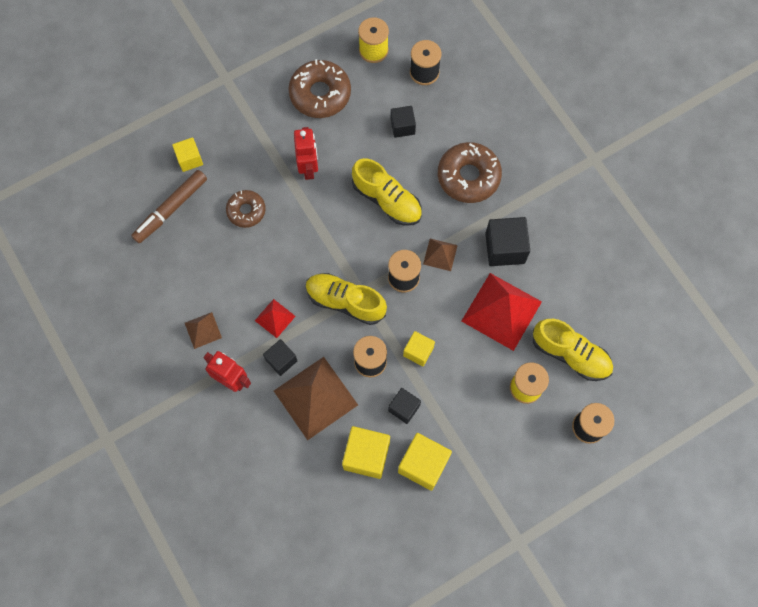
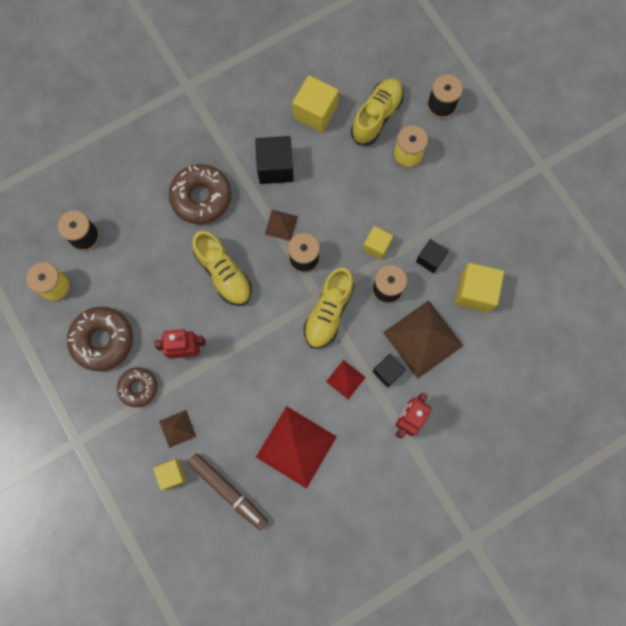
camera: 90 degrees left, 5 degrees up
(203, 330) = (358, 450): brown pyramid -> brown pyramid (177, 428)
(246, 211) = (232, 412): brown donut -> brown donut (138, 388)
(387, 200) = (224, 273): yellow shoe -> yellow shoe turned 105 degrees clockwise
(402, 126) = (144, 258): black cube -> none
(423, 464) = (480, 243): yellow cube -> yellow cube (315, 112)
(501, 311) = (337, 172): red pyramid -> red pyramid (296, 446)

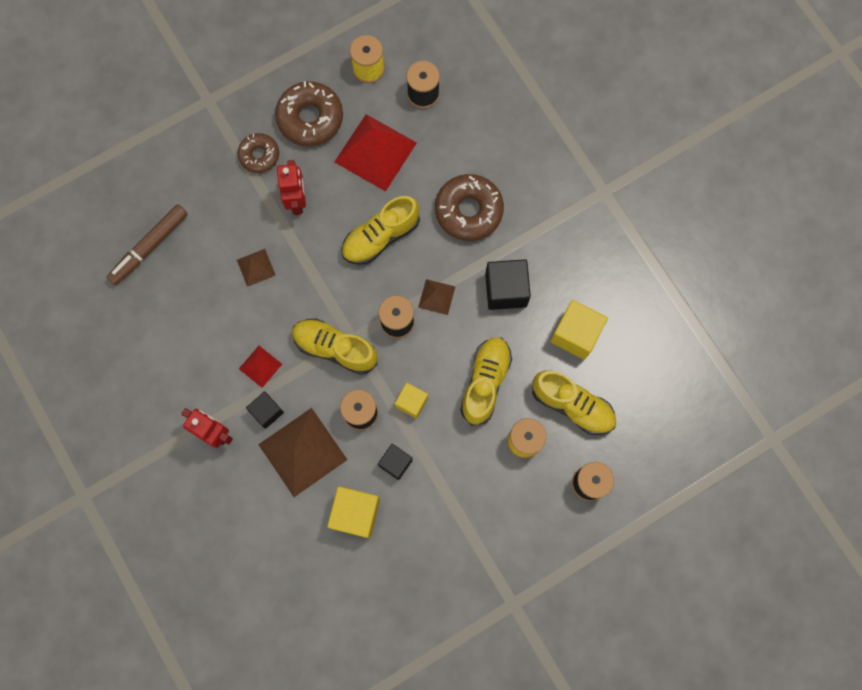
camera: 90 degrees right, 0 degrees up
(172, 474) = (169, 191): yellow cube -> none
(177, 428) = (215, 195): brown pyramid -> brown pyramid (256, 267)
(296, 446) = (191, 314): red pyramid -> red pyramid (375, 152)
(358, 185) = (485, 382): none -> yellow shoe

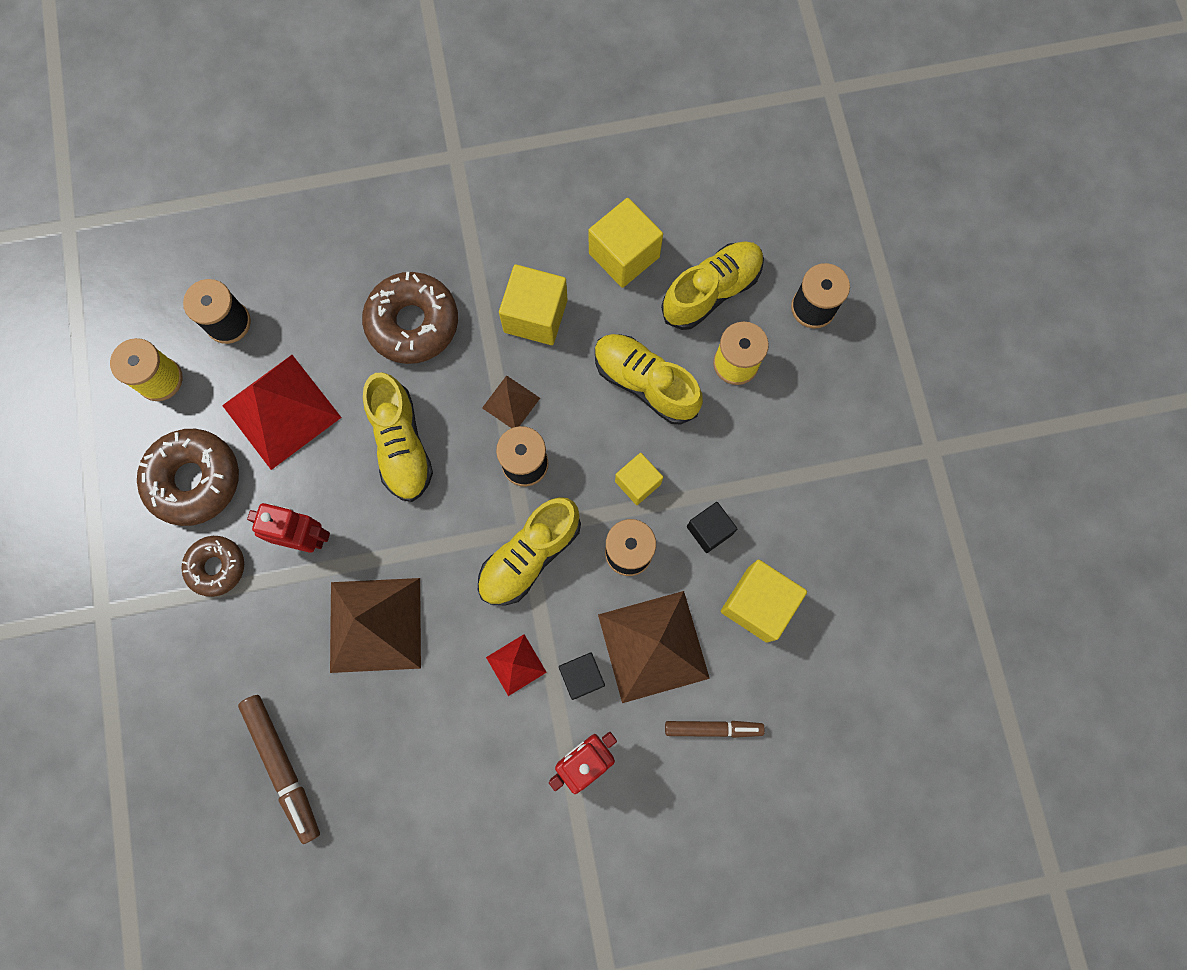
camera: 70 degrees left, 0 degrees up
(256, 267) = (375, 625): brown pyramid -> brown pyramid, size x2.04
(261, 510) = (713, 728): none -> brown marker
(506, 290) = (535, 316): black cube -> yellow cube

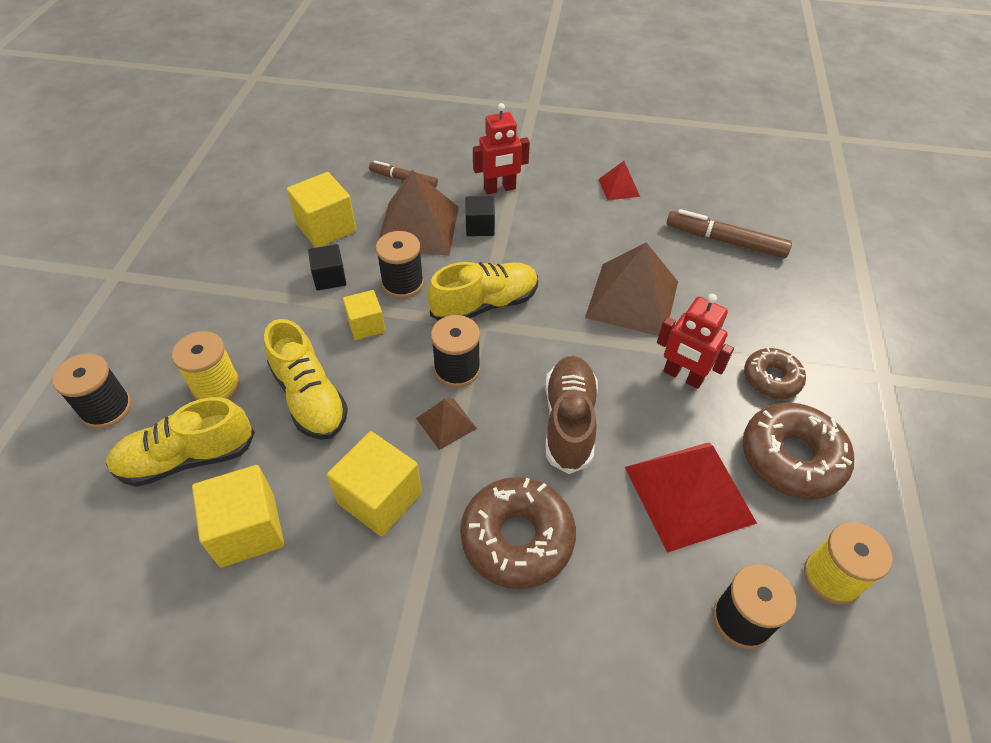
camera: 160 degrees left, 25 degrees down
(283, 767) = (725, 241): brown marker -> brown marker turned 60 degrees counterclockwise
(401, 445) = (569, 422): yellow shoe -> brown shoe
(516, 665) = (526, 246): red pyramid -> red pyramid (619, 187)

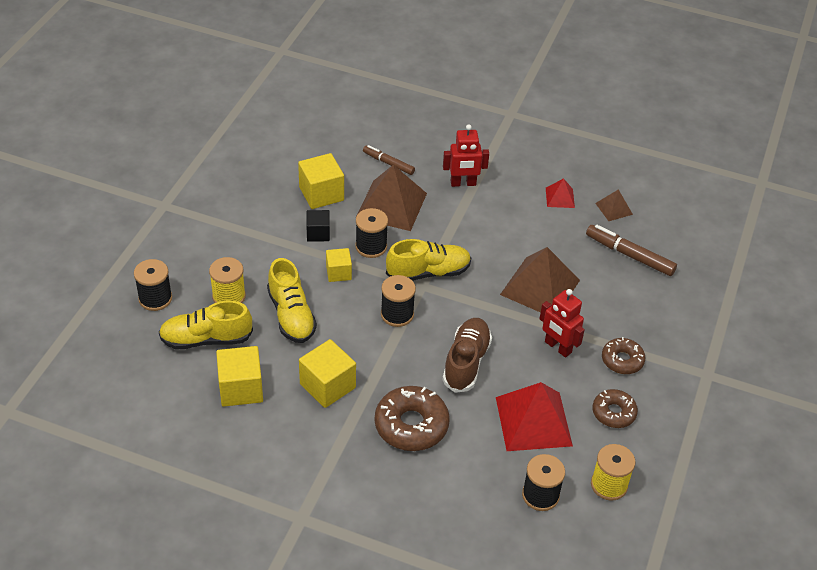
camera: 10 degrees right, 5 degrees down
(446, 423) = (381, 348): brown pyramid -> brown pyramid (614, 208)
(480, 227) = (439, 212): black cube -> none
(791, 458) = (613, 413): brown donut -> brown donut, size x0.61

